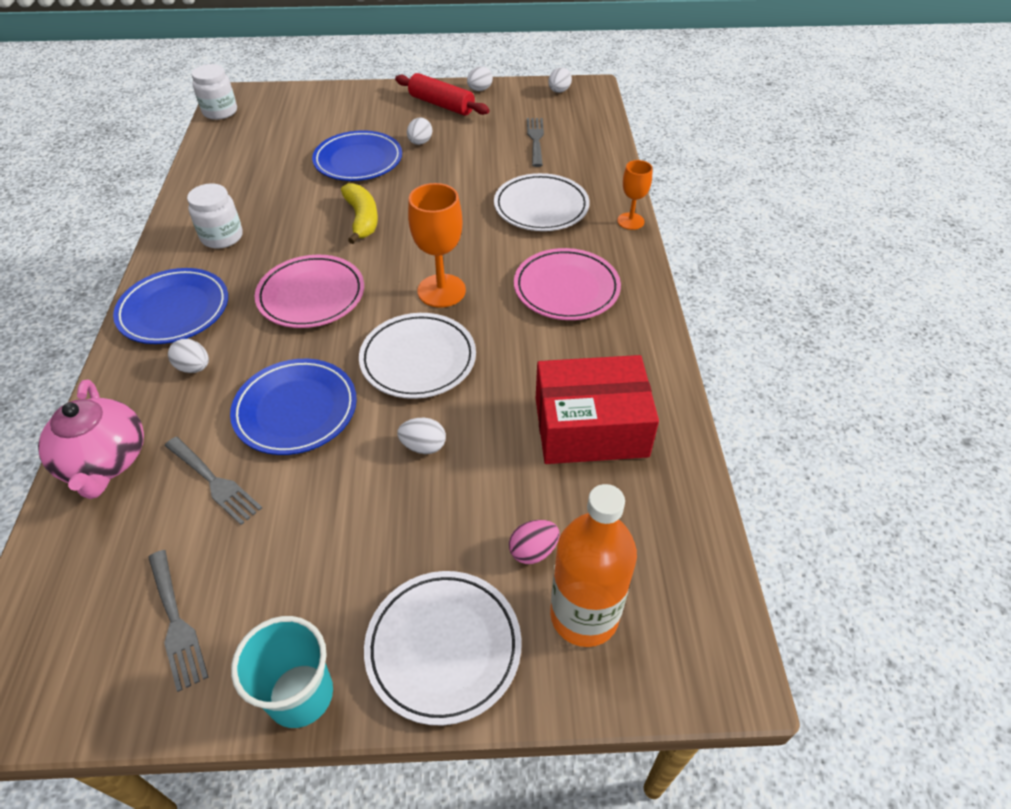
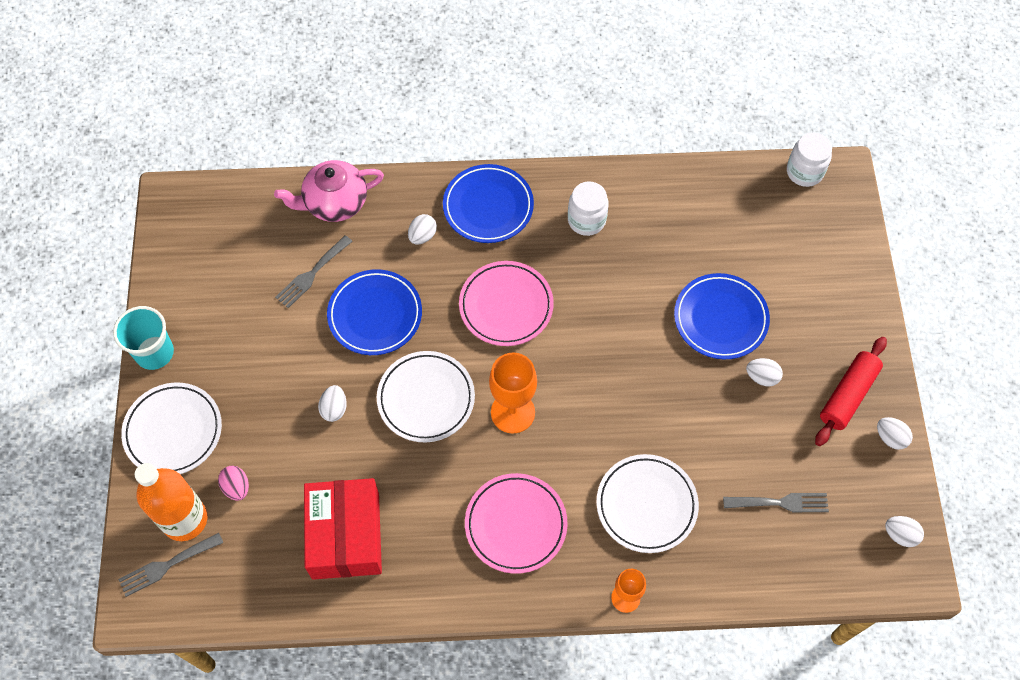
camera: 90 degrees right, 15 degrees up
(176, 623) = (208, 276): grey fork -> grey fork (167, 565)
(362, 219) = (618, 334): yellow banana -> none

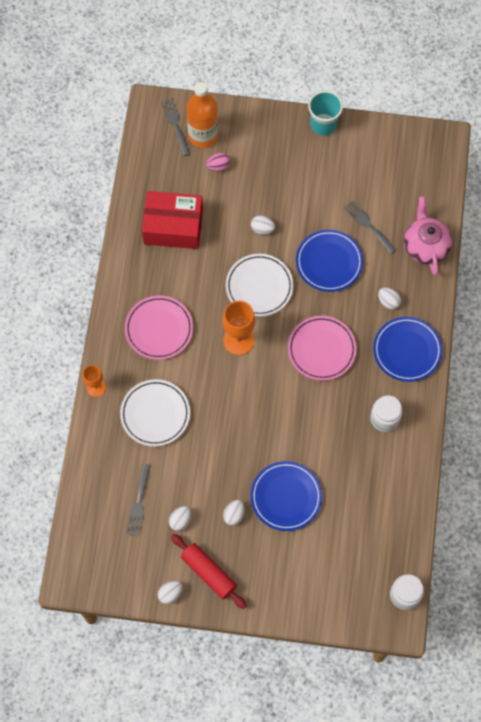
camera: 100 degrees right, 5 degrees up
(173, 431) = (264, 132): white plate -> none
(900, 535) = (99, 578): white egg -> white egg (180, 520)

